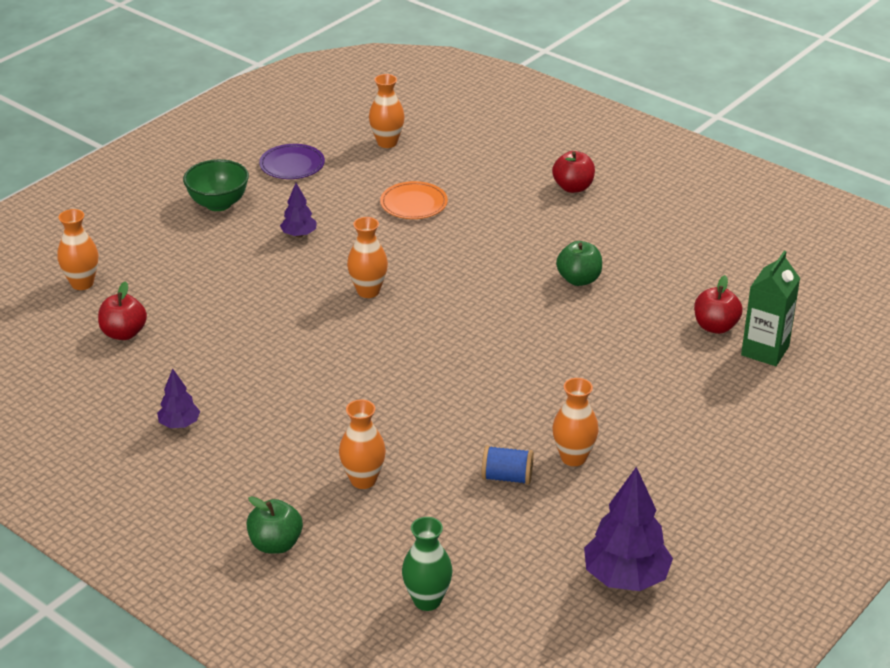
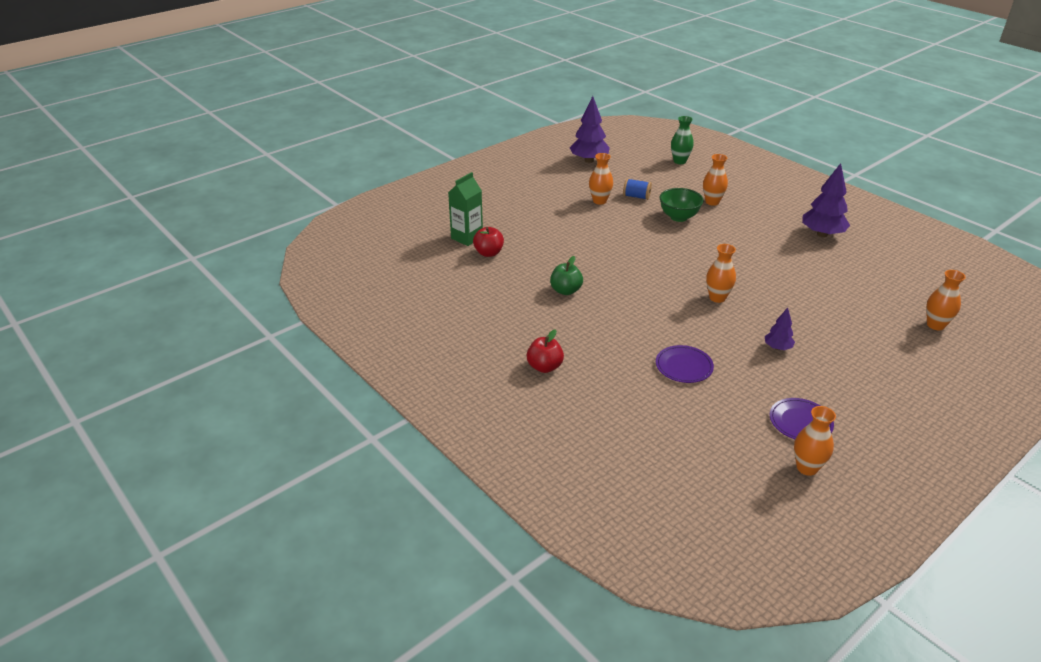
camera: 170 degrees left, 0 degrees up
(124, 333) = (883, 287): red apple -> none
(179, 424) = (822, 234): purple tree -> purple tree, size x1.87
(218, 204) = (856, 385): green bowl -> green bowl (678, 217)
(275, 544) = (753, 183): green apple -> none
(387, 143) = (710, 439): orange vase -> orange vase (807, 468)
(413, 203) = (684, 366): orange plate -> purple plate

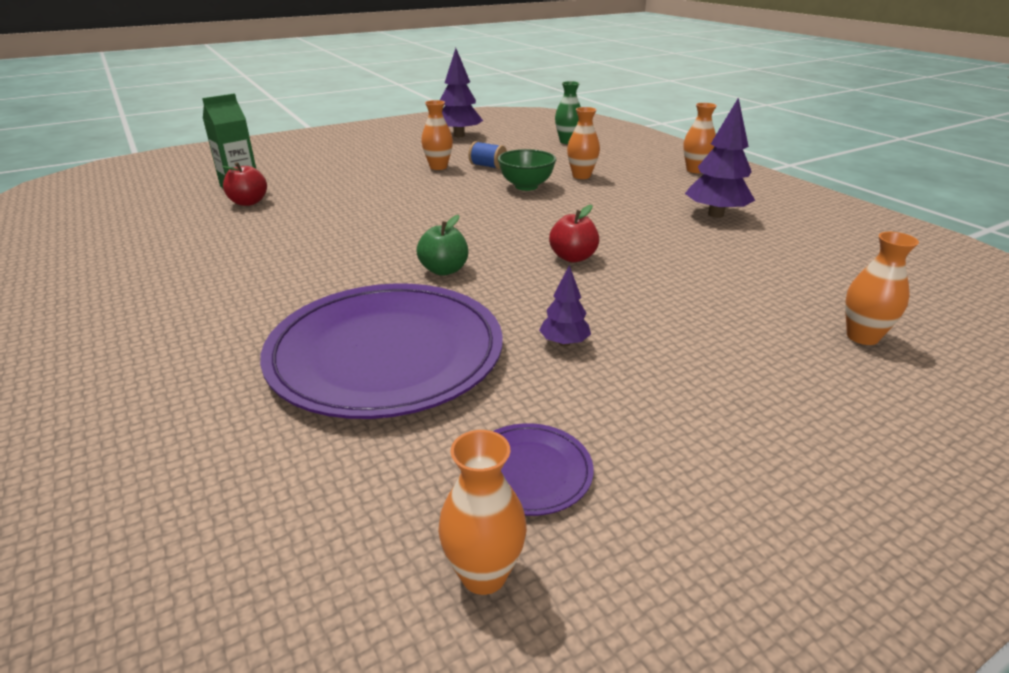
camera: 10 degrees right, 5 degrees down
(544, 367) = (168, 332): red apple -> red apple (573, 257)
(566, 291) = (303, 246): green apple -> green apple (444, 270)
(684, 366) = (386, 354): purple plate -> purple plate, size x2.36
(717, 298) = (513, 271): orange vase -> orange vase (695, 170)

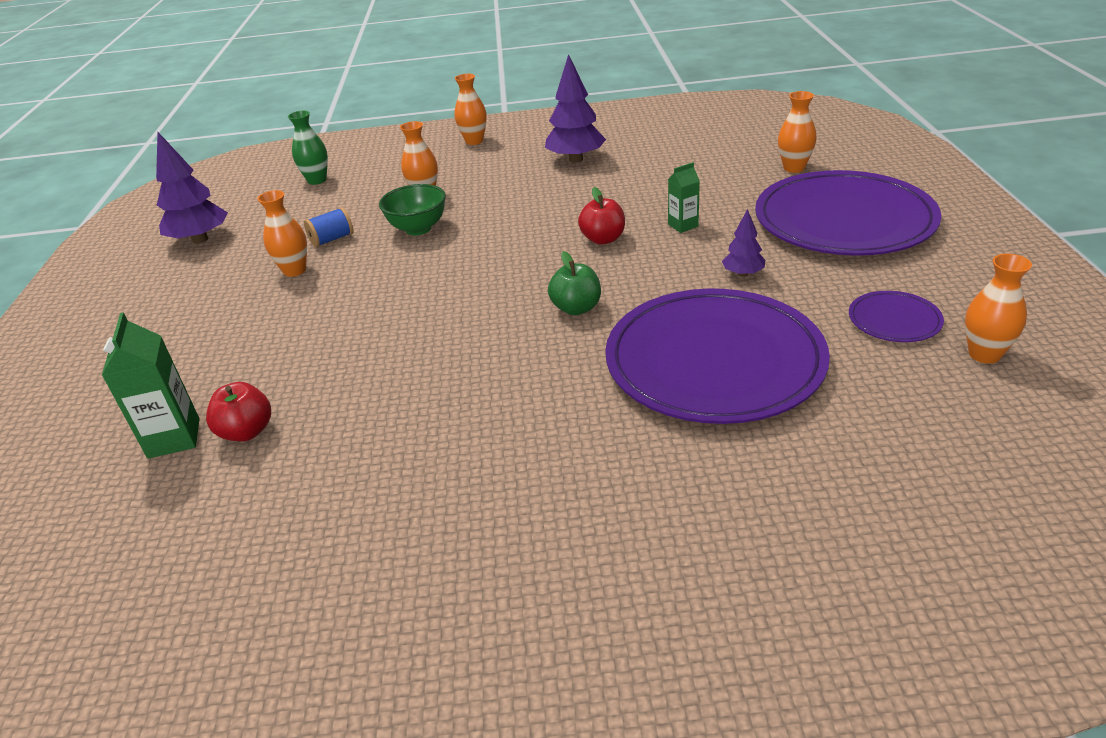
camera: 60 degrees left, 5 degrees up
(637, 291) = (683, 225): none -> green carton
(761, 396) = (844, 220): none -> purple plate

